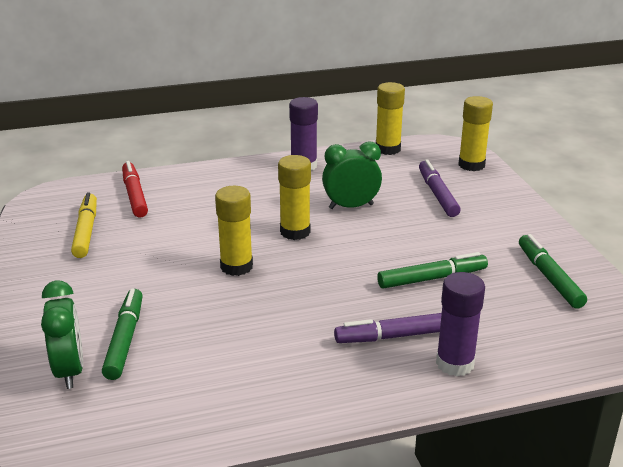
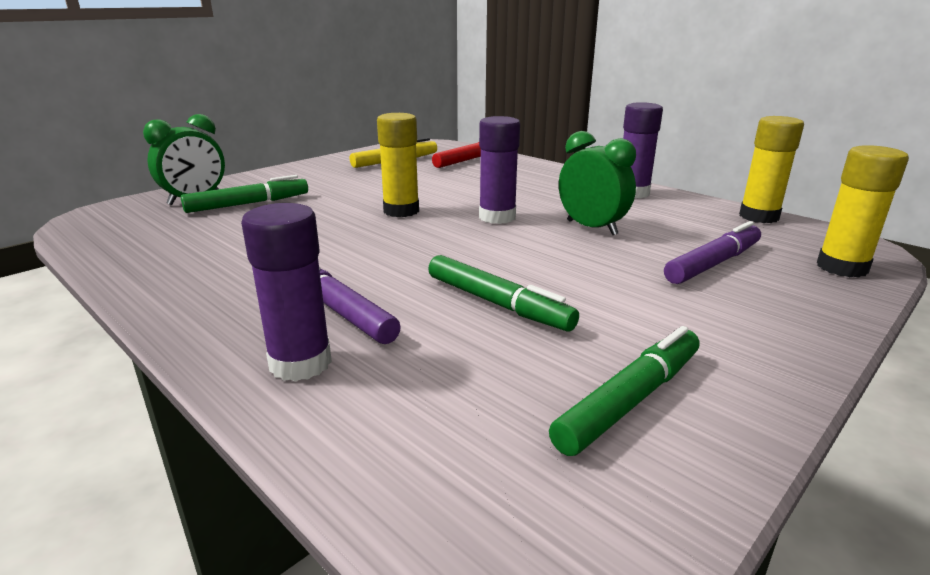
camera: 60 degrees right, 5 degrees down
(295, 232) = (497, 217): yellow glue stick -> purple glue stick

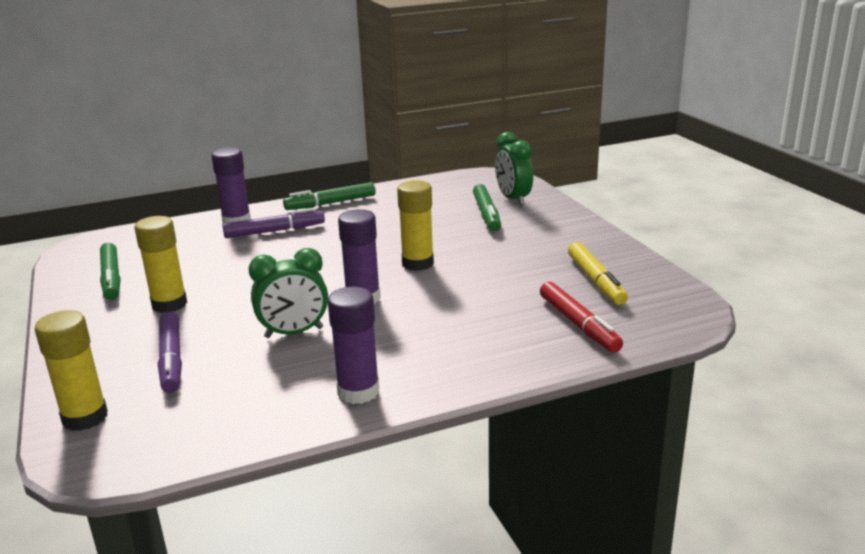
camera: 115 degrees right, 0 degrees up
(497, 303) = (227, 269): green marker -> green marker (330, 203)
(758, 216) = (211, 442): yellow glue stick -> yellow glue stick (169, 304)

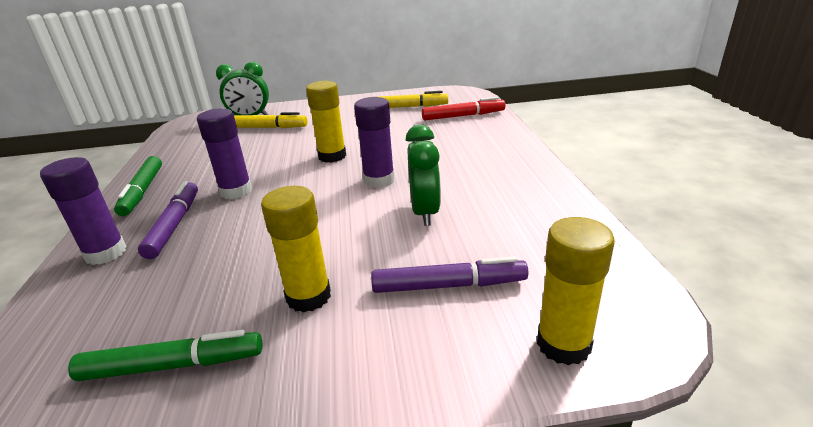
camera: 75 degrees left, 5 degrees up
(358, 392) = (531, 186): purple glue stick -> purple glue stick (236, 191)
(486, 214) = (267, 127): green marker -> yellow marker

